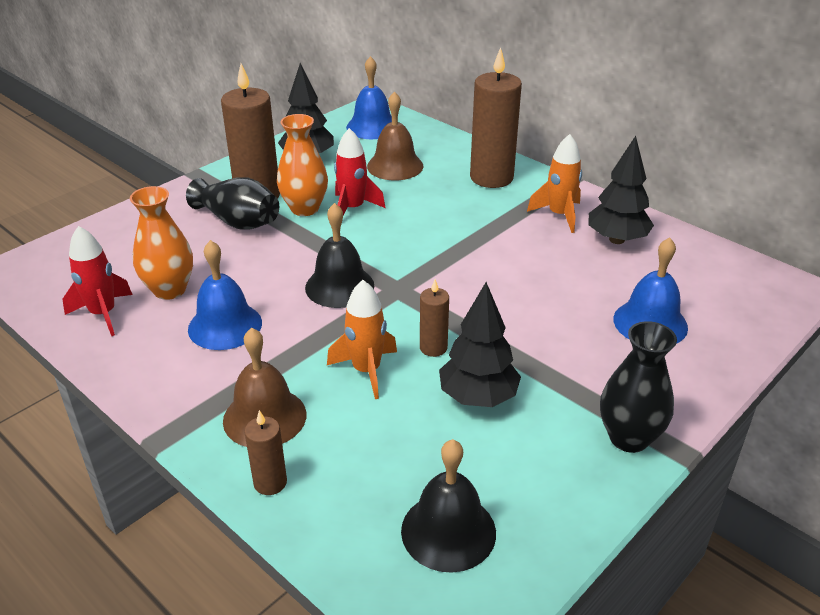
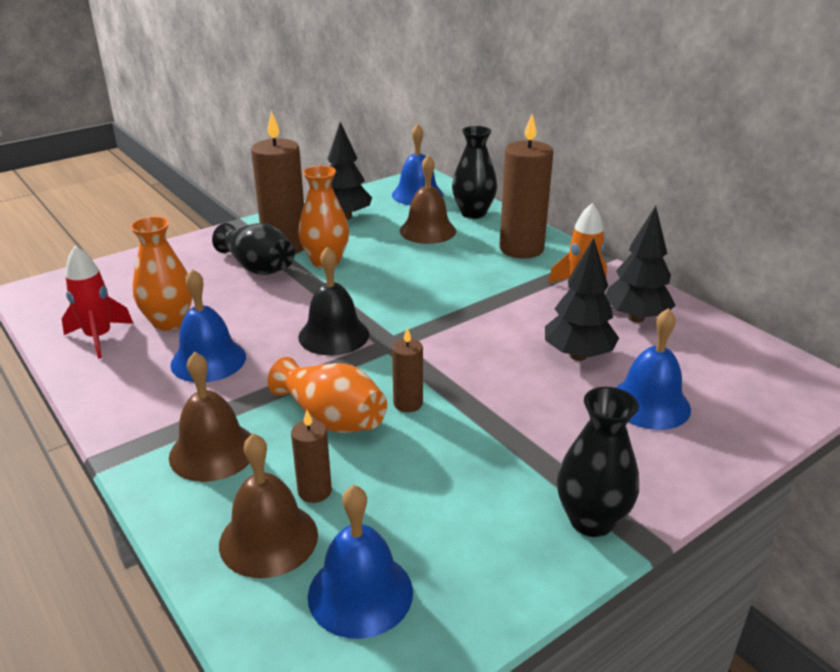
camera: 10 degrees right, 5 degrees down
(270, 482) = (193, 517): brown candle -> brown candle (314, 491)
(348, 494) = (268, 539): none -> brown bell
(353, 209) = (372, 265): red rocket -> none
(366, 371) = (331, 418): orange rocket -> orange vase
(434, 143) = (473, 213): none -> black vase
(448, 531) = (360, 593): black bell -> blue bell
(478, 397) = (438, 458): black tree -> black tree (578, 355)

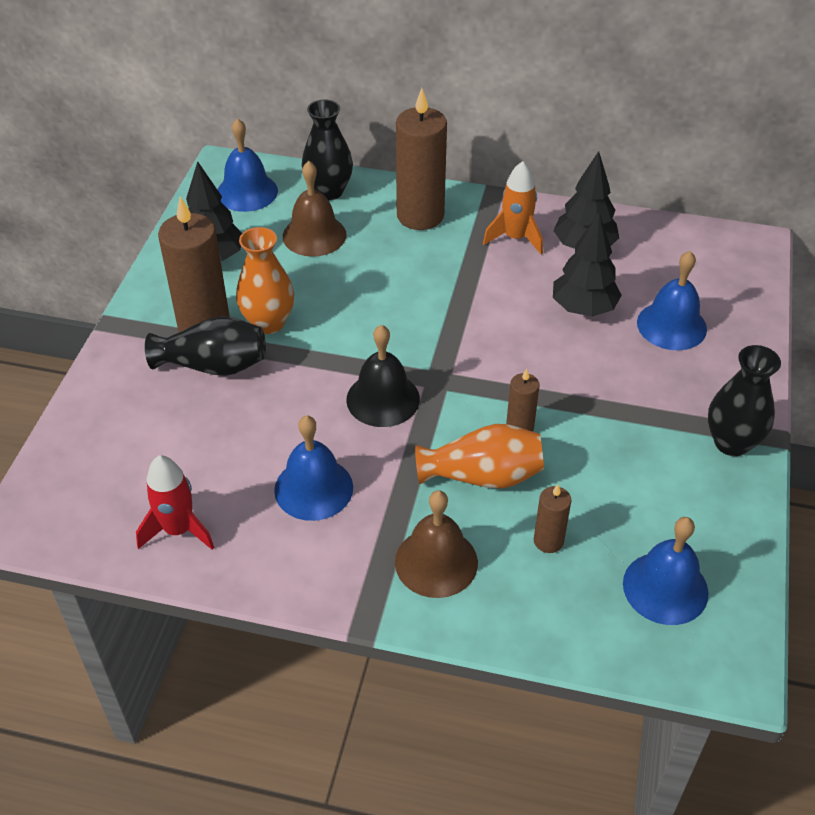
camera: 40 degrees left, 15 degrees up
(169, 322) = (220, 473): orange vase -> none
(268, 539) = (565, 596): brown bell -> none

